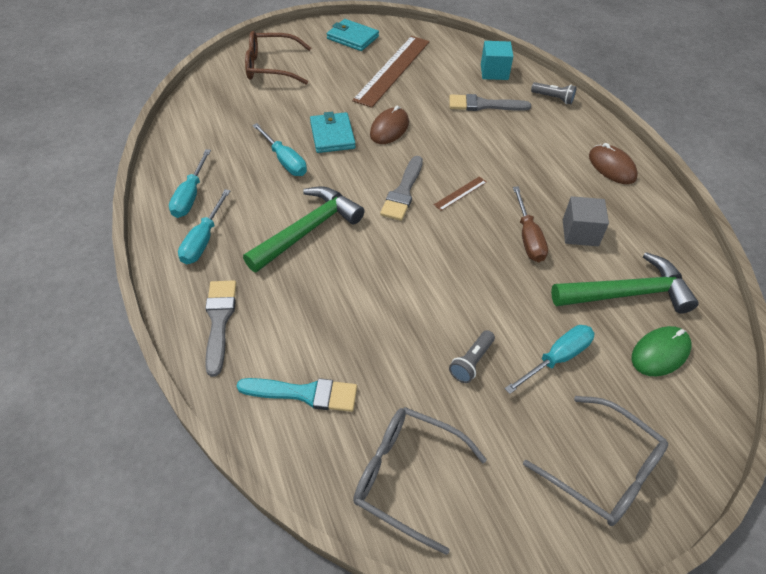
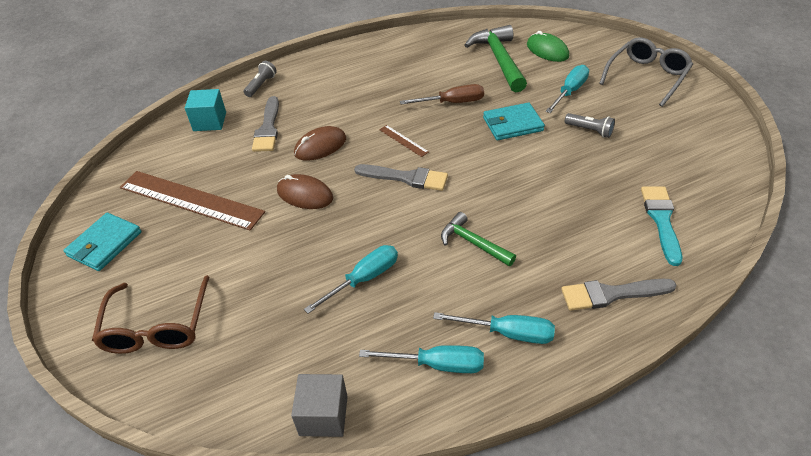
camera: 90 degrees left, 5 degrees down
(308, 230) = (473, 243): green hammer -> green hammer, size x0.59
(332, 135) = (316, 241): turquoise wallet -> turquoise wallet (512, 124)
(406, 476) = (699, 158): grey glasses -> none
(557, 358) = (569, 91): turquoise screwdriver -> turquoise screwdriver turned 75 degrees clockwise
(580, 233) = (441, 77): grey cube -> grey cube (323, 415)
(612, 167) = (360, 58): brown mouse -> brown mouse (320, 146)

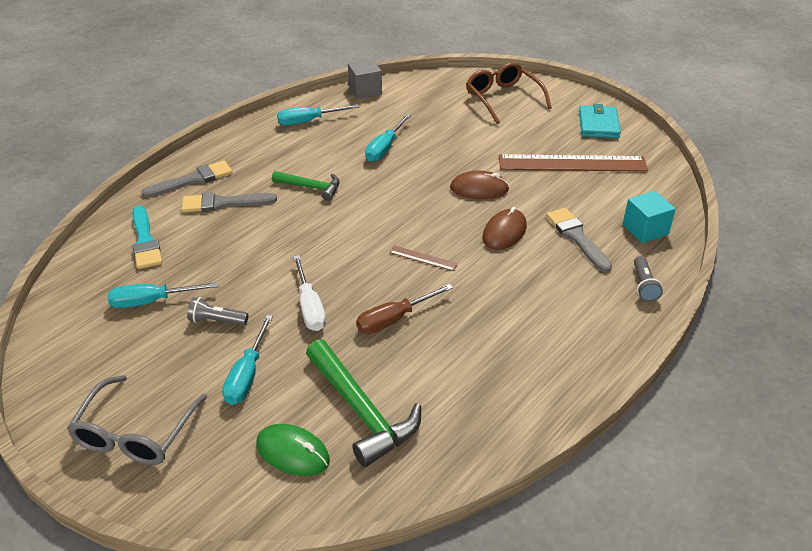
camera: 155 degrees right, 5 degrees down
(406, 178) = (397, 223): grey brush -> grey brush (223, 203)
(507, 333) = (267, 144): turquoise screwdriver -> turquoise screwdriver (152, 301)
(512, 124) = (310, 307): turquoise wallet -> white screwdriver

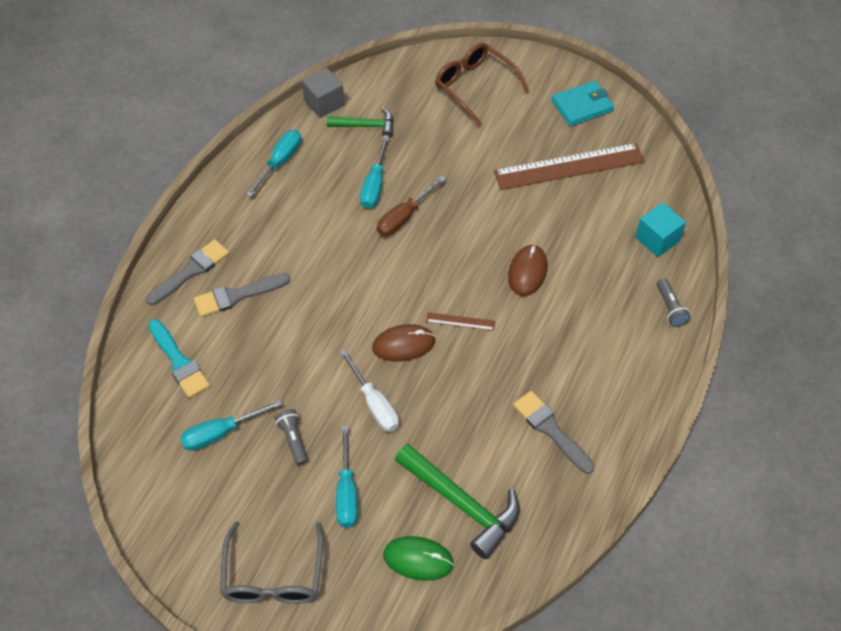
camera: 15 degrees left, 15 degrees up
(217, 320) = (293, 440): grey flashlight -> grey flashlight turned 75 degrees clockwise
(309, 121) = (280, 162): turquoise screwdriver -> turquoise screwdriver turned 150 degrees clockwise
(311, 187) = (318, 255): green hammer -> green hammer (366, 126)
(394, 319) = (457, 399): brown screwdriver -> brown screwdriver (404, 217)
(479, 189) = (487, 221): brown mouse -> brown mouse (403, 345)
(577, 237) = (597, 263): grey brush -> grey brush (550, 429)
(598, 124) = (582, 106): turquoise wallet -> turquoise wallet turned 75 degrees clockwise

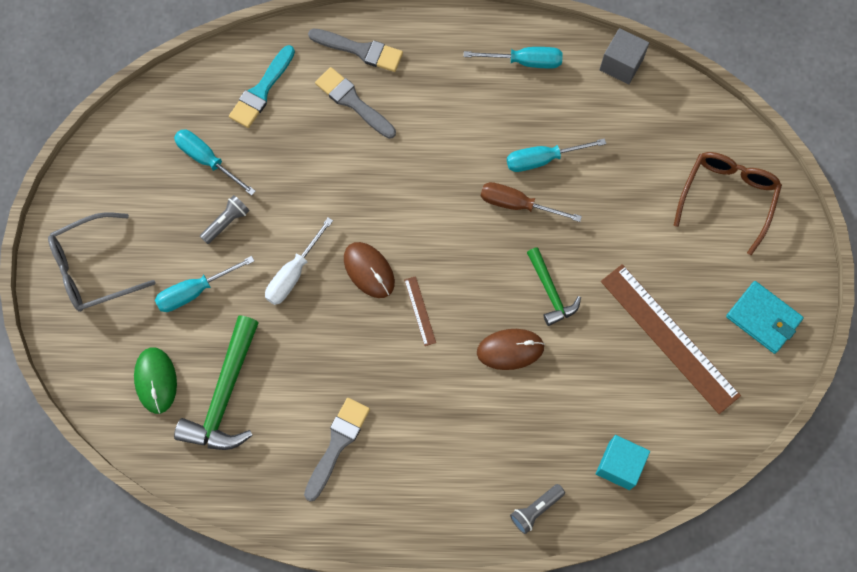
camera: 65 degrees right, 15 degrees up
(366, 126) = (613, 117): green hammer -> green hammer (550, 292)

